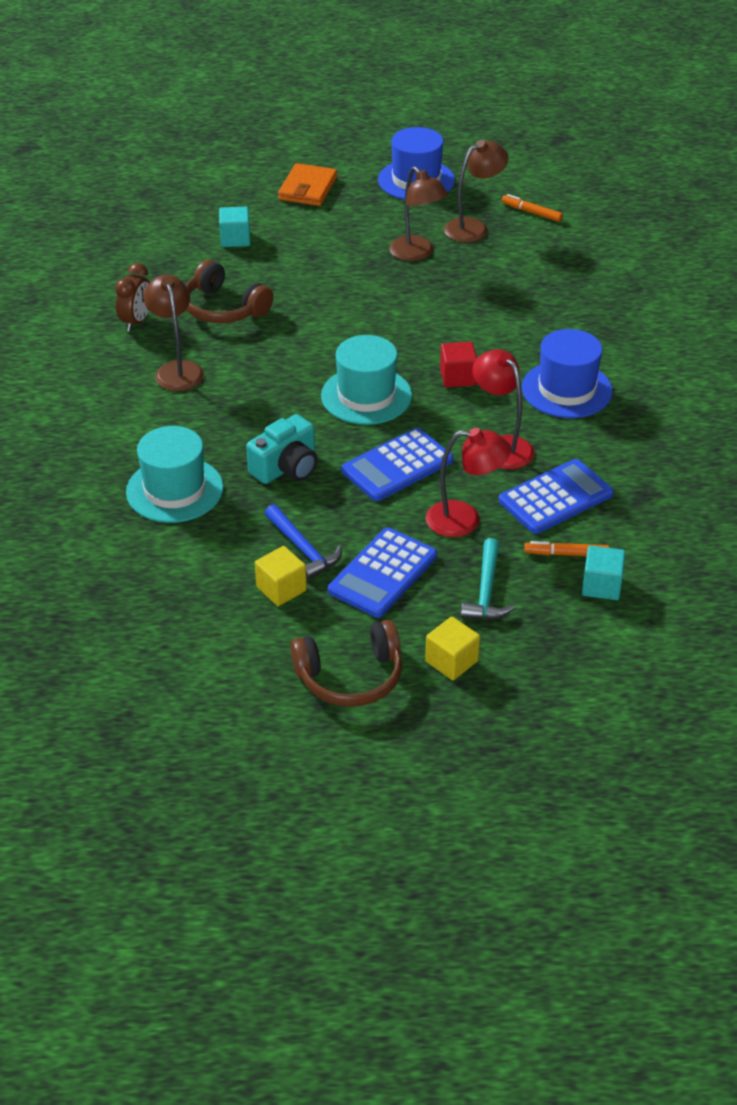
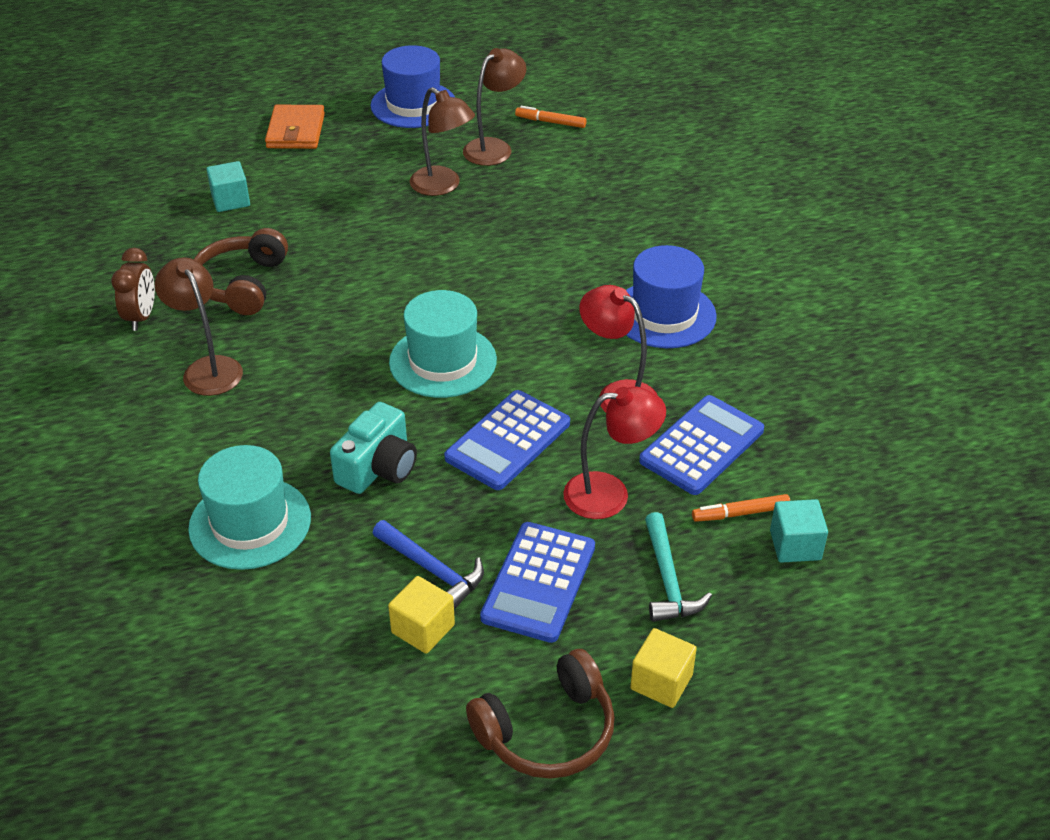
camera: 15 degrees left, 0 degrees up
(223, 308) = (241, 284): brown headphones -> brown headphones turned 75 degrees clockwise
(457, 377) = (539, 321): red cube -> none

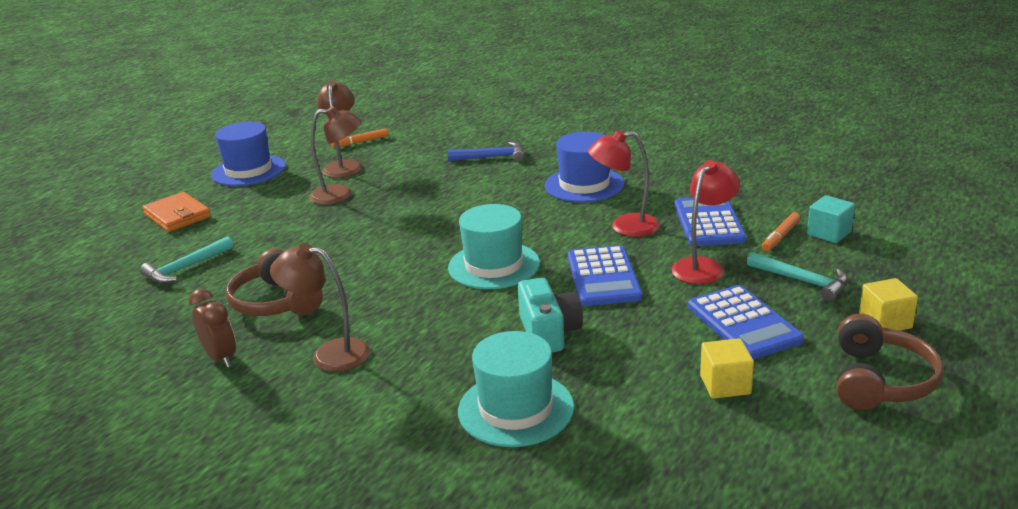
camera: 40 degrees left, 15 degrees down
(230, 200) = (186, 268): turquoise cube -> turquoise hammer
(432, 570) = (675, 356): blue hammer -> blue hammer (491, 157)

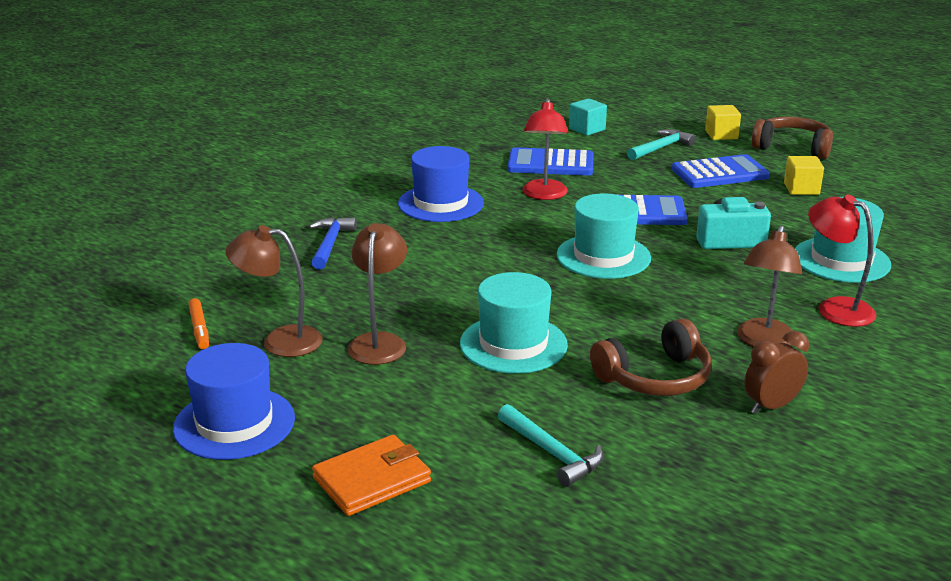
camera: 85 degrees left, 0 degrees up
(334, 241) = (513, 344): none -> turquoise hat
(703, 266) = (629, 175): red lamp -> red lamp (835, 308)
(781, 236) = (586, 144): orange marker -> none

